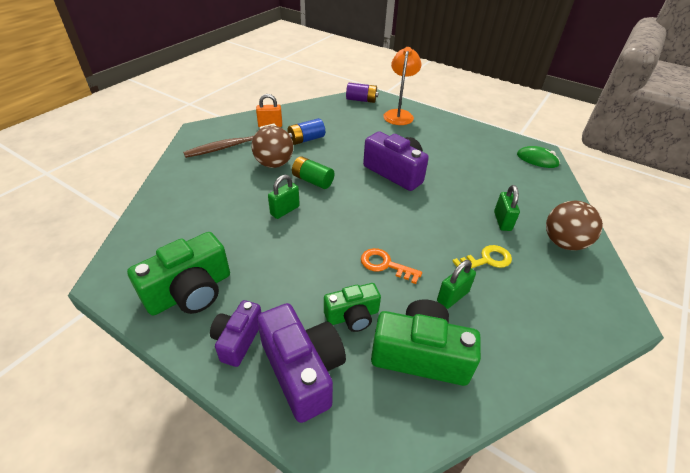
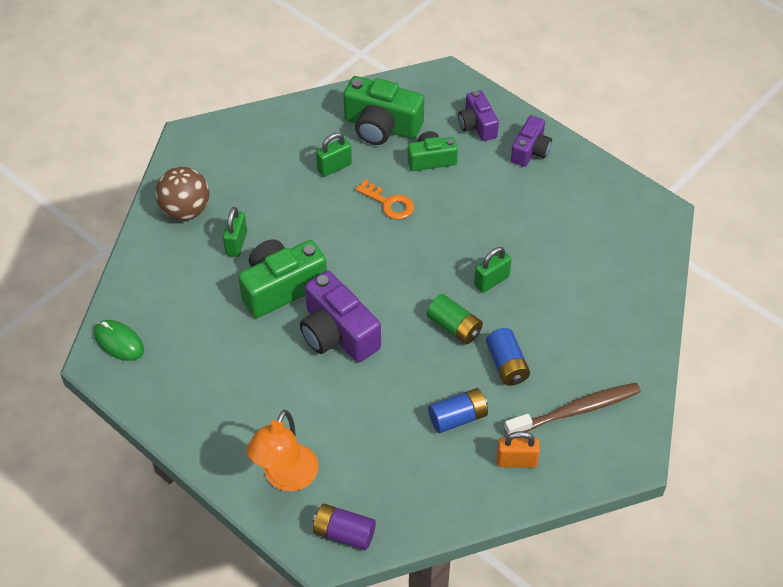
camera: 170 degrees left, 10 degrees up
(190, 291) = (580, 194): green camera -> green camera (281, 287)
(274, 164) = (507, 365): brown ball -> blue battery
(303, 370) = (477, 125): purple camera -> purple camera, size x0.61
(486, 260) = (281, 199): yellow key -> none

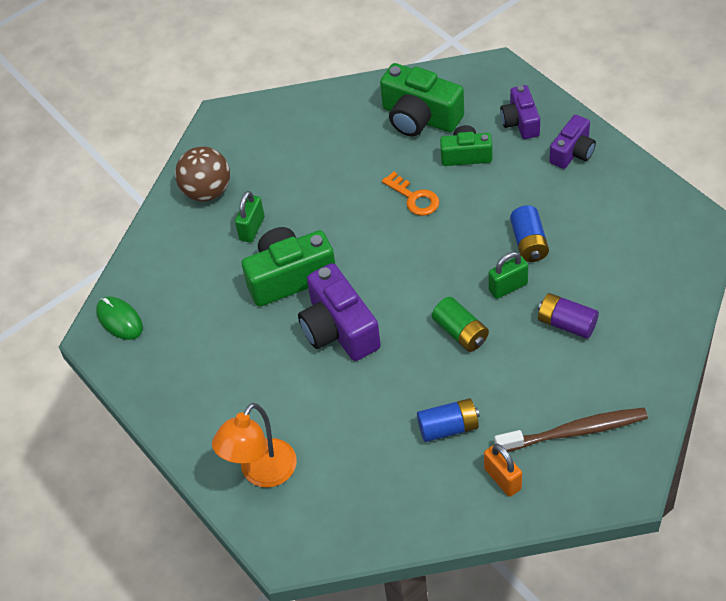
camera: 15 degrees right, 0 degrees up
(334, 167) = (364, 157): green padlock -> none
(344, 533) = (311, 536): purple battery -> purple battery (566, 324)
(507, 365) = (509, 376): blue battery -> blue battery (529, 243)
(516, 461) = (502, 479): orange padlock -> orange padlock turned 45 degrees clockwise

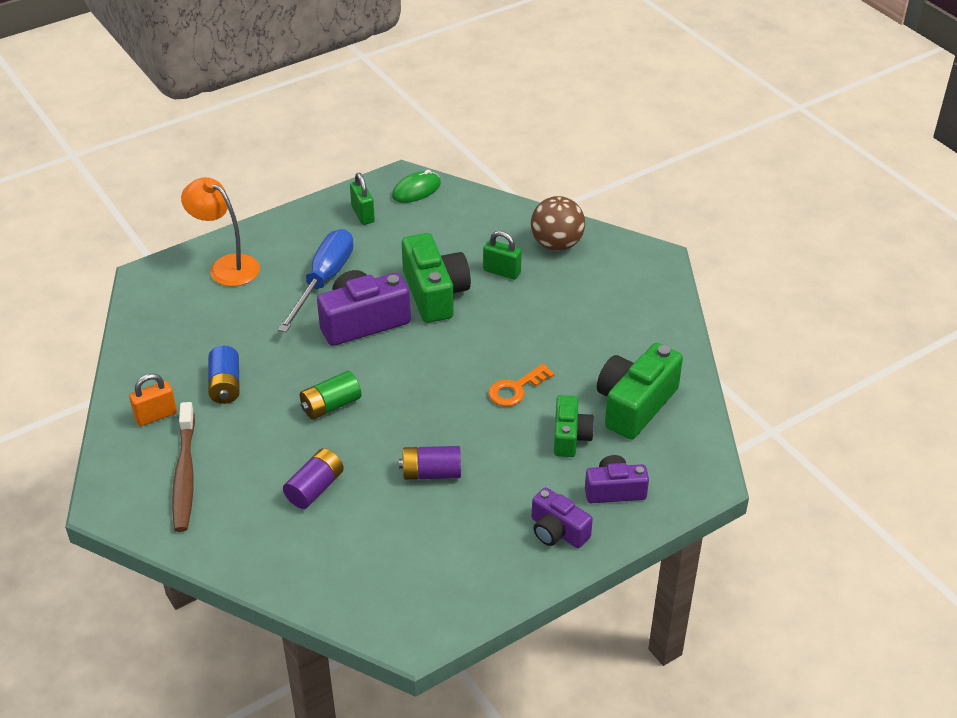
camera: 90 degrees right, 10 degrees down
(278, 375) = (323, 281): none -> blue screwdriver
(508, 287) = (376, 448): green padlock -> green padlock (363, 214)
(529, 243) = (431, 473): blue battery -> purple battery

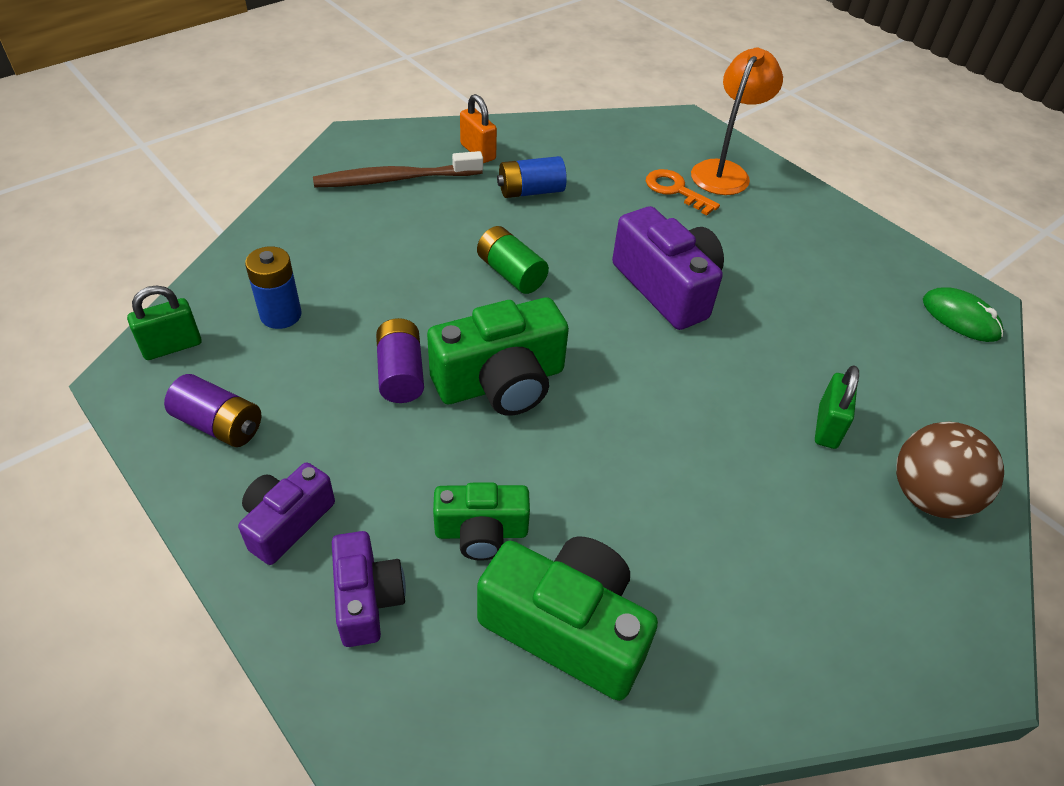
camera: 80 degrees right, 5 degrees up
(315, 488) = (375, 273): purple battery -> purple battery (219, 424)
(323, 281) = (731, 247): blue screwdriver -> none
(356, 546) = (281, 315): none -> blue battery
(363, 214) = (876, 270): green padlock -> green padlock (172, 346)
(435, 293) = (748, 353): green camera -> green camera (501, 382)
(516, 389) = (574, 457): orange key -> orange key (675, 190)

